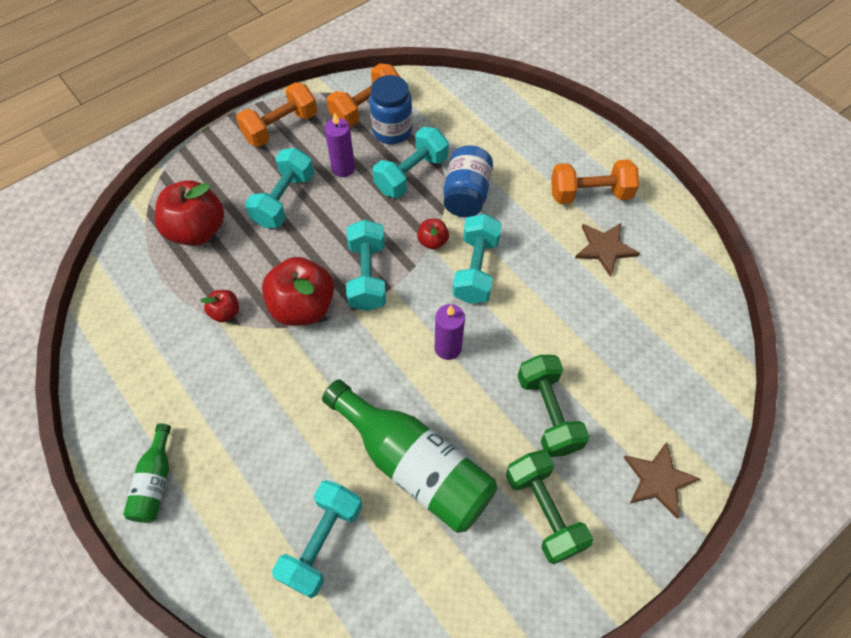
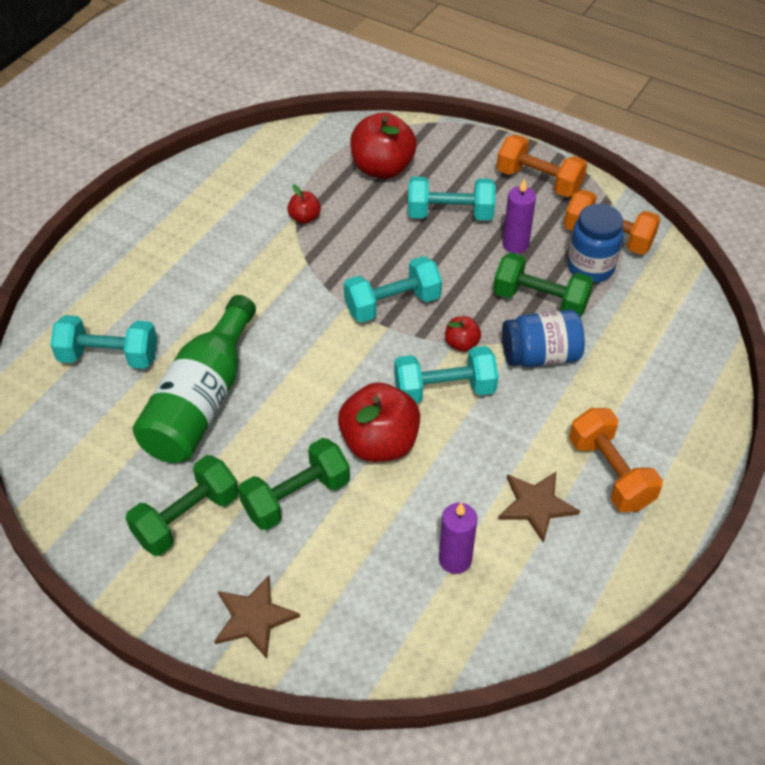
camera: 70 degrees right, 10 degrees down
(155, 481) = (130, 233): green bottle -> none
(303, 307) = (335, 268): red apple -> red apple (379, 443)
(411, 174) = (540, 300): turquoise dumbbell -> green dumbbell
(448, 348) = (337, 392): purple candle -> purple candle (455, 559)

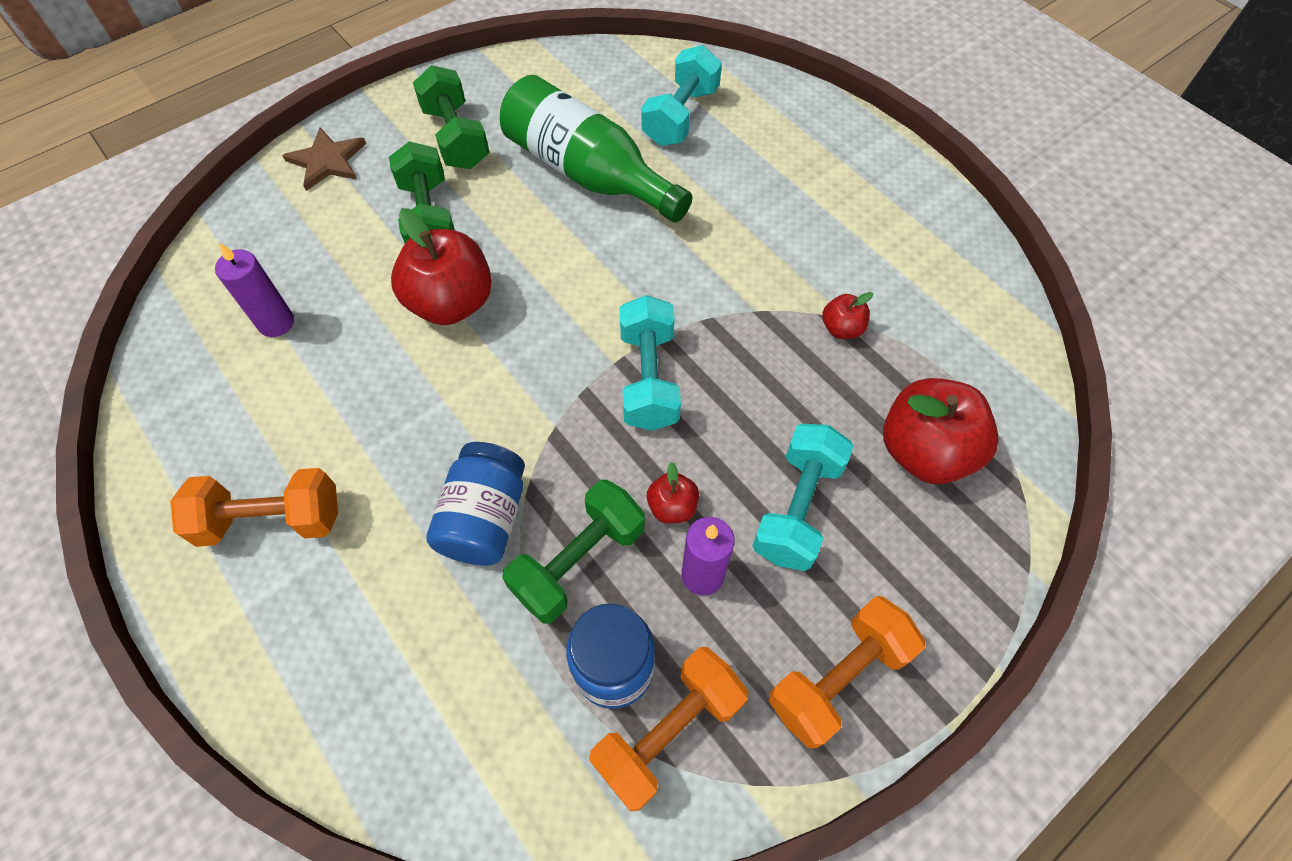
camera: 110 degrees right, 10 degrees up
(444, 390) = (488, 388): turquoise dumbbell -> none
(461, 343) = (549, 432): red apple -> red apple (672, 507)
(536, 505) = (284, 421): brown star -> none

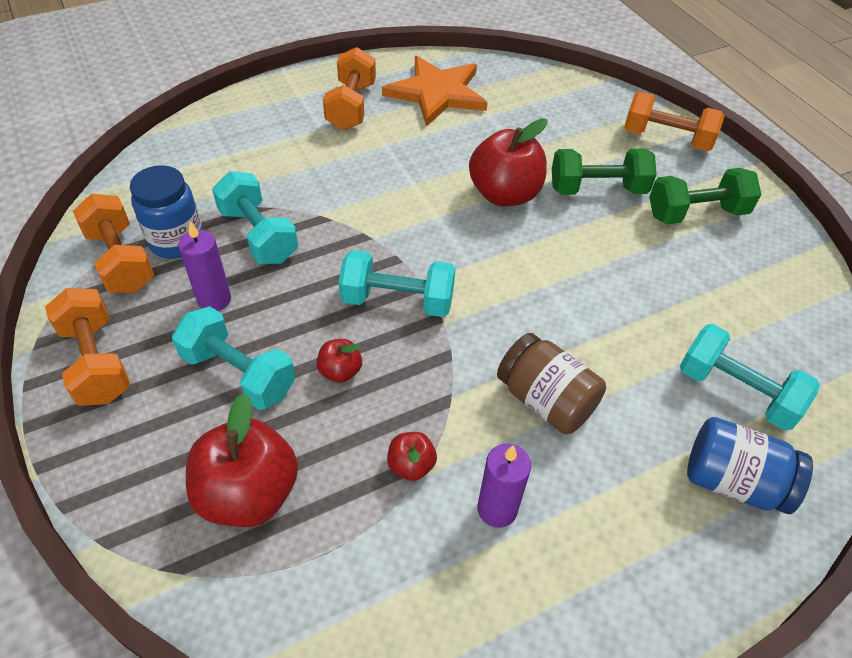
camera: 100 degrees right, 10 degrees down
(234, 410) = (437, 93): none -> orange star
(276, 323) = (505, 110): purple candle -> purple candle (497, 509)
(327, 161) = (667, 138): brown star -> orange dumbbell
(485, 518) = (312, 194): blue jar -> blue jar (733, 481)
(579, 561) = (258, 235): green dumbbell -> turquoise dumbbell
(587, 173) = (647, 298): green bottle -> none
(672, 507) = (276, 293): red apple -> red apple (340, 371)
(735, 240) = (545, 400): none -> brown jar

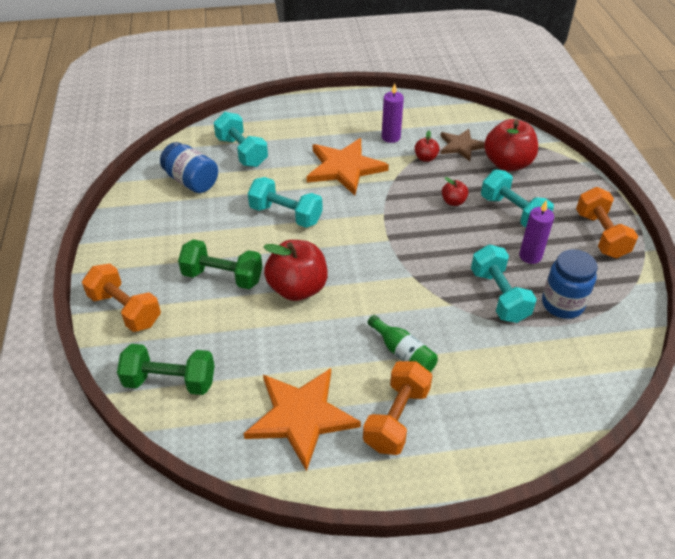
camera: 160 degrees left, 5 degrees down
(121, 260) = (602, 297): orange dumbbell -> none
(348, 523) = (461, 146): none -> brown star
(360, 155) = (403, 353): none -> green bottle
(397, 300) = (408, 231): turquoise dumbbell -> turquoise dumbbell (286, 215)
(545, 400) = (344, 168): brown jar -> orange star
(696, 213) = (167, 243): green dumbbell -> green dumbbell (170, 381)
(733, 481) = (276, 125): blue jar -> blue jar (191, 181)

